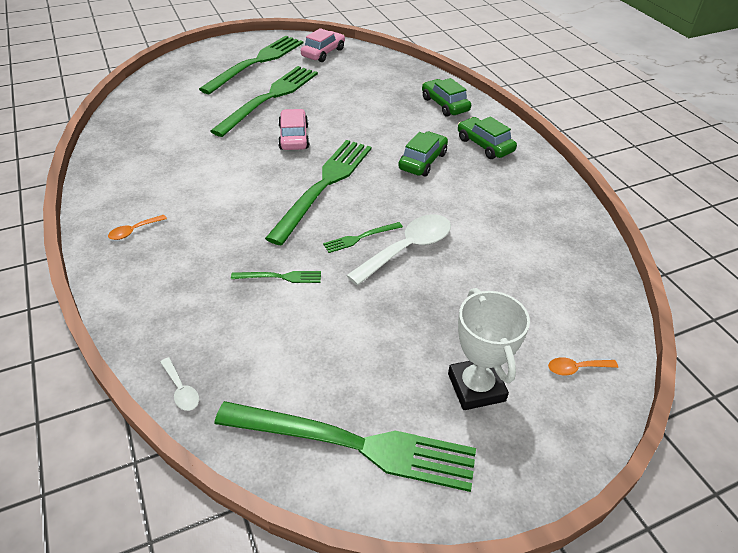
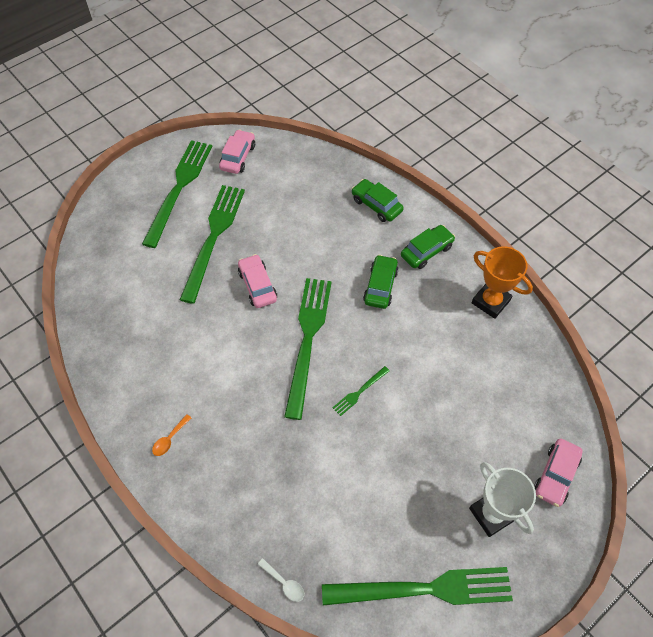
camera: 15 degrees left, 15 degrees up
(280, 277) = (312, 453): green fork -> none
(407, 249) = (401, 393): white spoon -> none
(484, 145) = (426, 251): green car -> green car turned 105 degrees clockwise
(543, 196) = (490, 301): none -> orange trophy
(576, 368) = (556, 475): orange spoon -> pink car

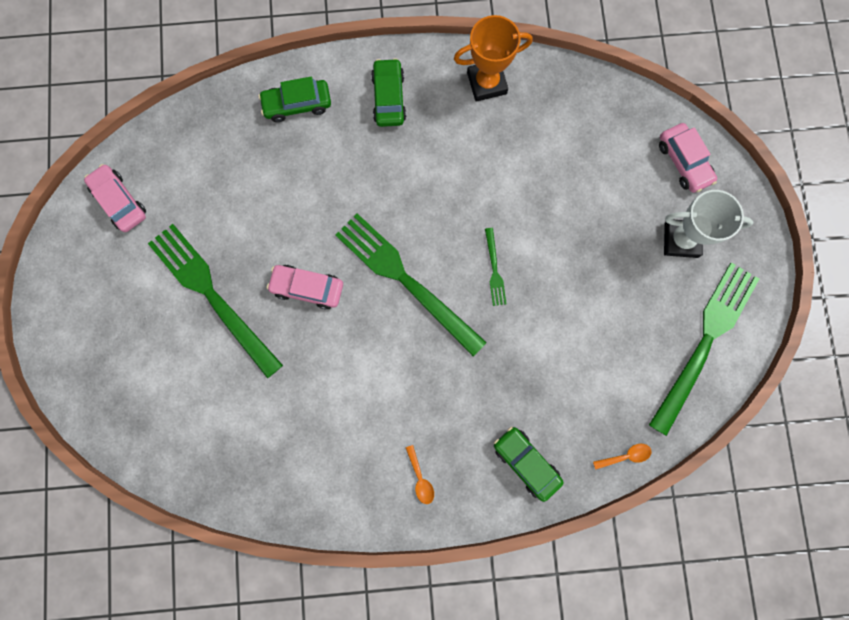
camera: 55 degrees left, 20 degrees up
(179, 188) = (115, 292): green fork -> none
(284, 583) = (625, 456): white spoon -> orange spoon
(380, 286) = (396, 170): green car -> green car (526, 463)

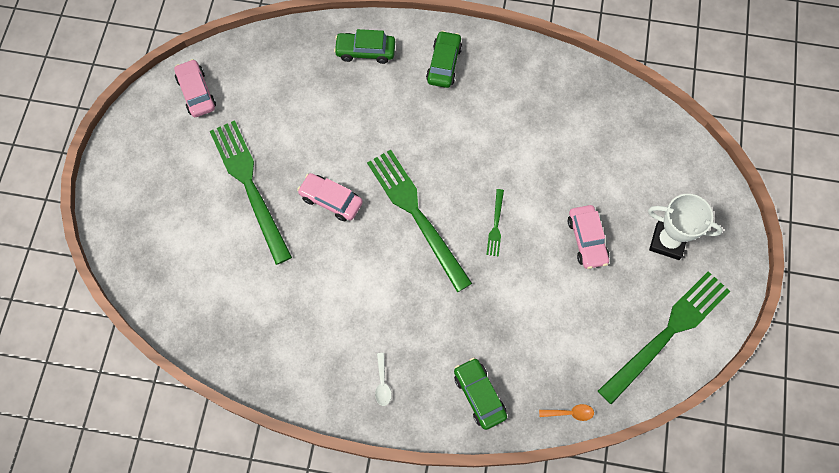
camera: 15 degrees right, 10 degrees down
(420, 478) = (382, 383): orange spoon -> white spoon
(486, 83) = (530, 72): orange trophy -> none
(683, 162) = (687, 177): pink car -> pink car (587, 240)

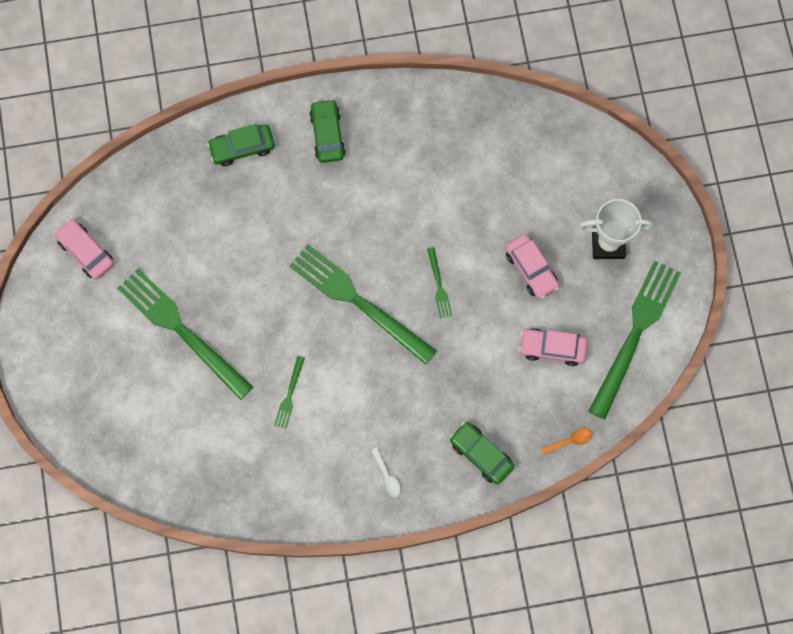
camera: 20 degrees left, 5 degrees up
(322, 276) = (289, 395): none -> green fork
(331, 200) = (268, 316): pink car -> pink car (552, 348)

